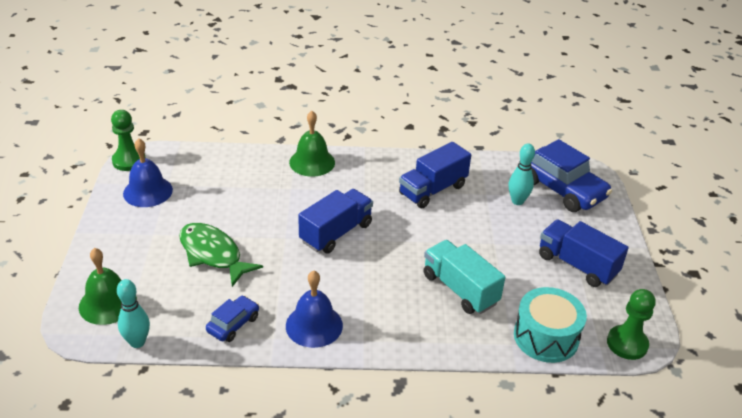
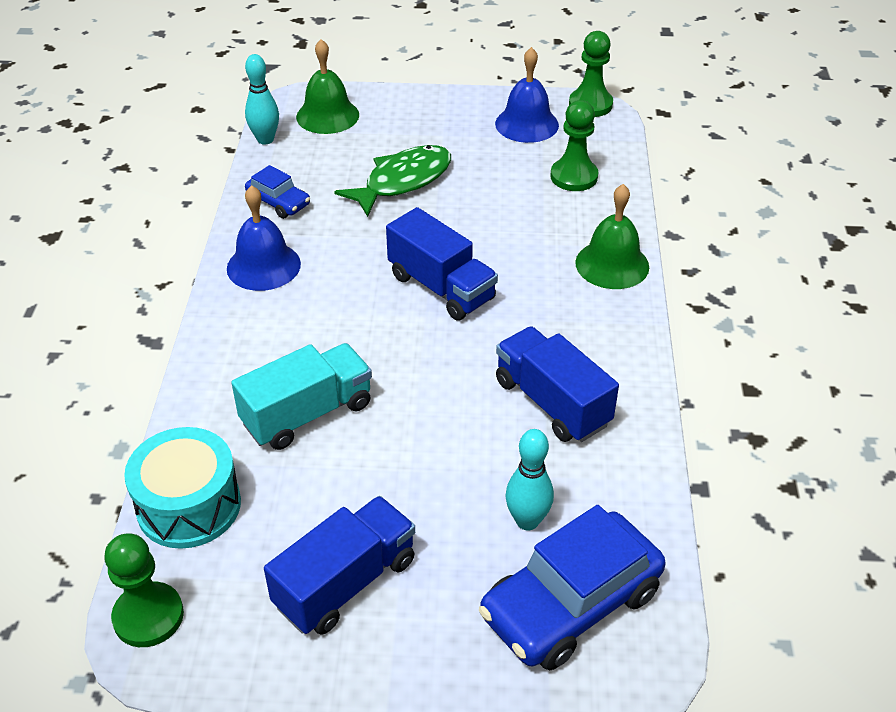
camera: 95 degrees right, 5 degrees up
(218, 172) = (574, 177): none -> green pawn

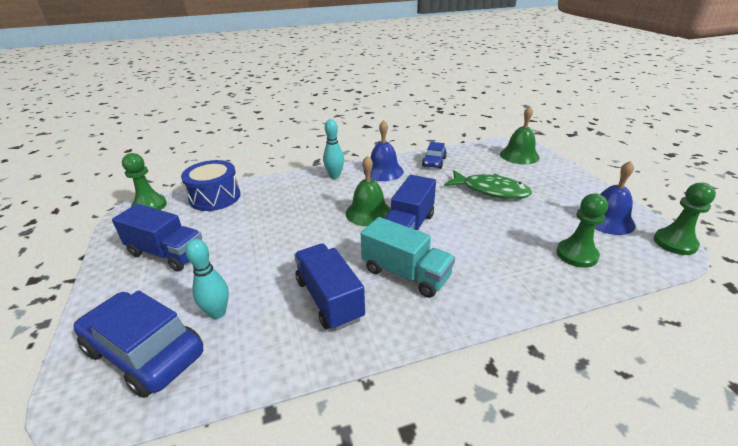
camera: 70 degrees right, 10 degrees down
(189, 505) = (215, 197): turquoise drum -> blue drum
(265, 139) = (478, 146): turquoise bowling pin -> turquoise bowling pin (334, 176)
(307, 414) = (283, 211): turquoise truck -> turquoise truck (405, 273)
(552, 403) = (329, 299): blue truck -> blue truck turned 60 degrees counterclockwise
(612, 264) = (496, 297): green bell -> green bell (368, 212)

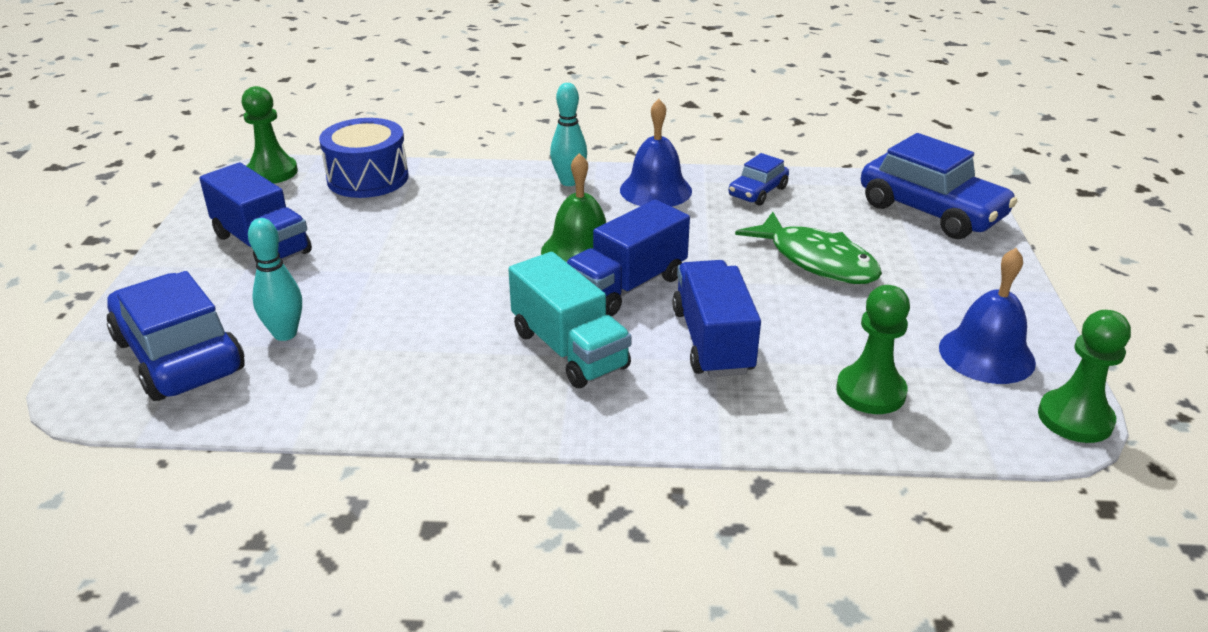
camera: 20 degrees right, 0 degrees up
(329, 299) = (437, 355): blue truck -> blue truck (712, 341)
(519, 155) = (931, 211): green bell -> blue car

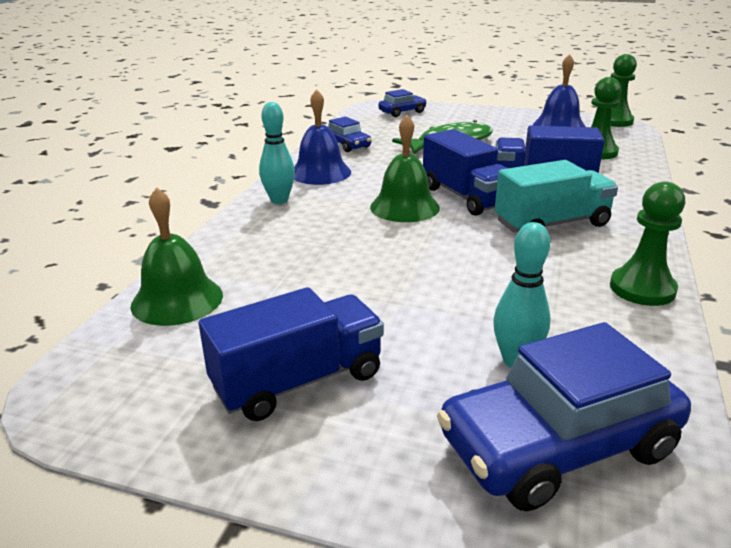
camera: 75 degrees left, 5 degrees down
(272, 172) = (86, 375): green pawn -> green pawn (642, 289)
(368, 178) = (177, 300): blue drum -> green bell
(931, 211) = (402, 112): blue car -> blue car, size x0.51

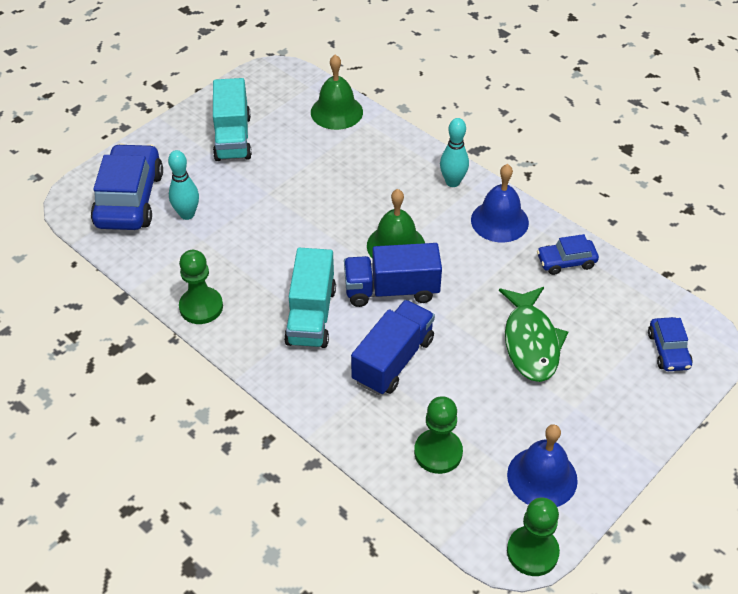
camera: 115 degrees right, 20 degrees up
(298, 381) = (233, 137): blue truck -> turquoise truck

